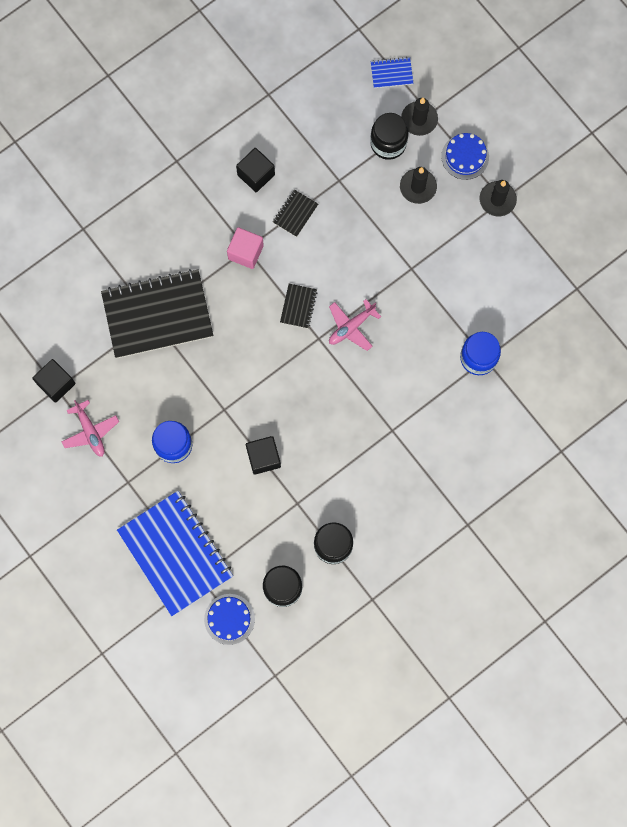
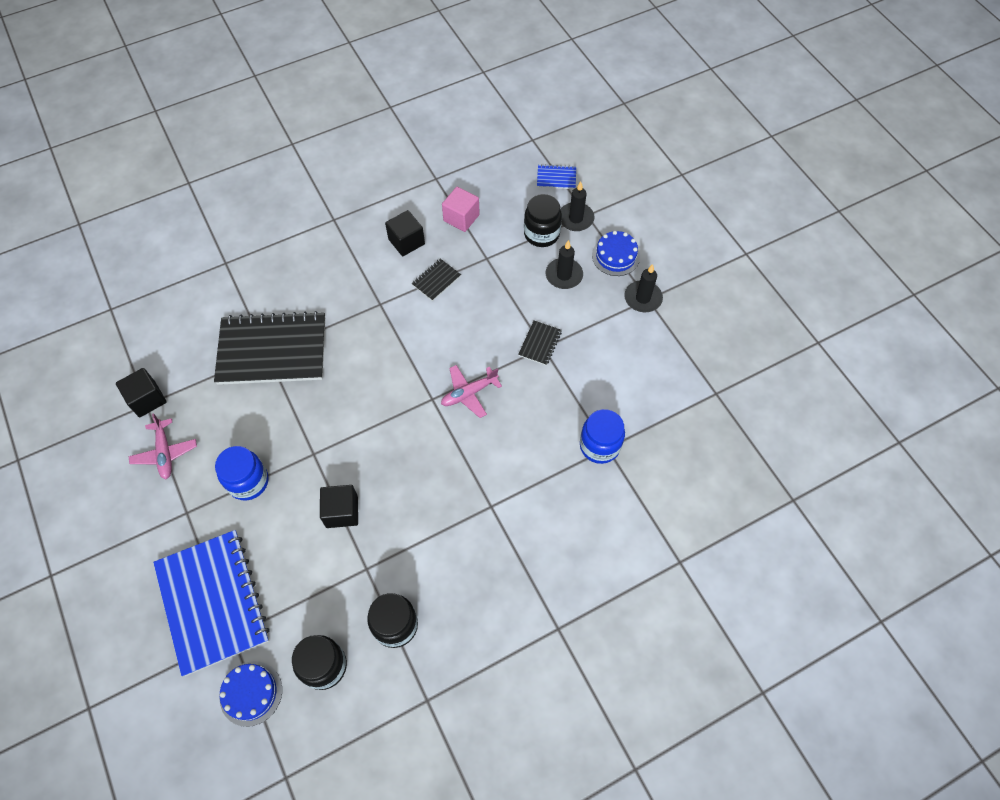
camera: 10 degrees right, 15 degrees down
(245, 252) = (378, 307): pink cube -> pink cube (461, 218)
(298, 306) = (418, 365): black notebook -> black notebook (540, 343)

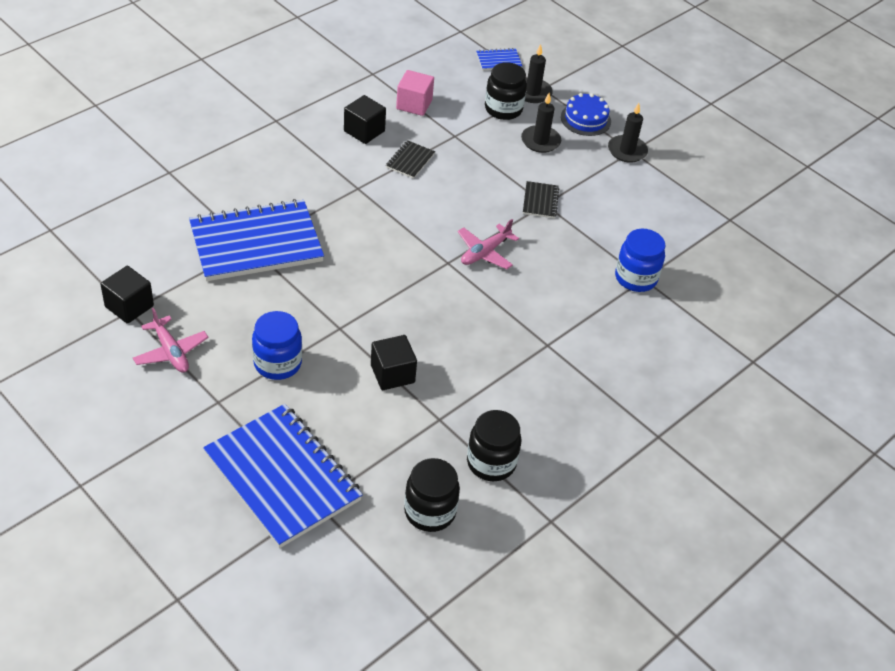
camera: 20 degrees left, 15 degrees down
(251, 693) = (359, 550): blue cake -> none
(272, 350) = (256, 243): black notebook -> blue notebook

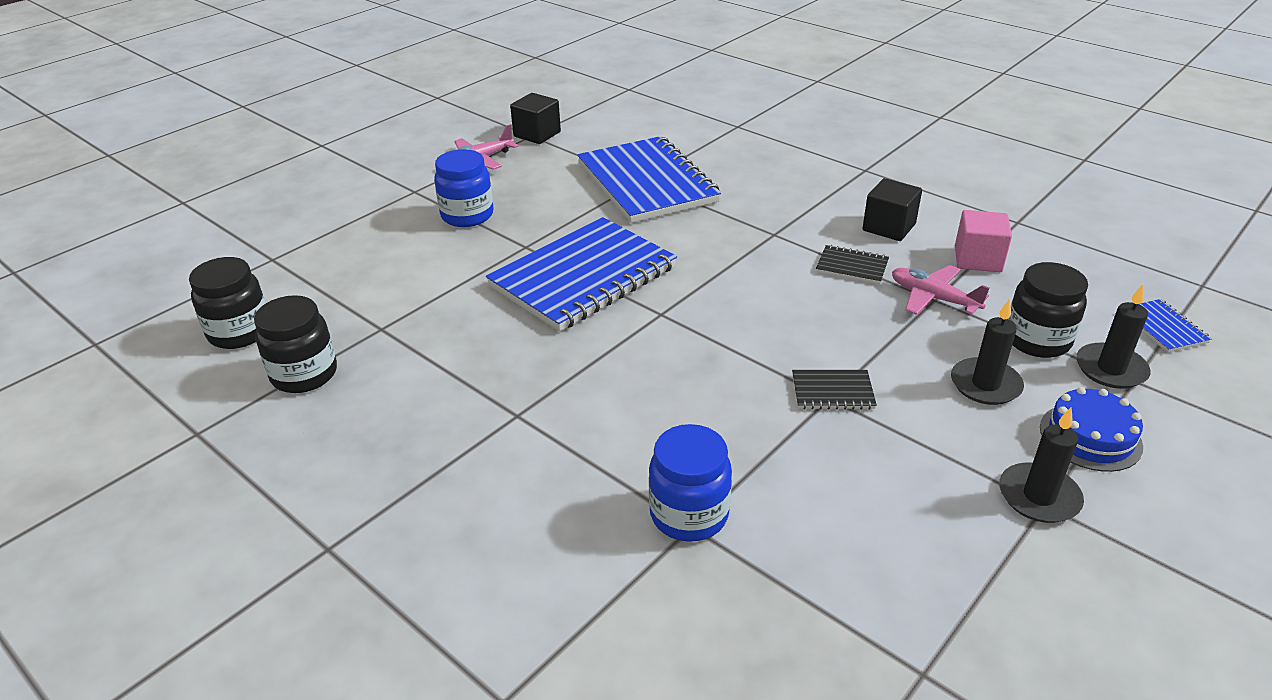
camera: 90 degrees right, 10 degrees down
(282, 477) = (310, 236): blue notebook -> blue notebook (583, 277)
(392, 374) = (454, 288): black cube -> none
(485, 252) = (692, 344): pink plane -> pink plane (933, 298)

